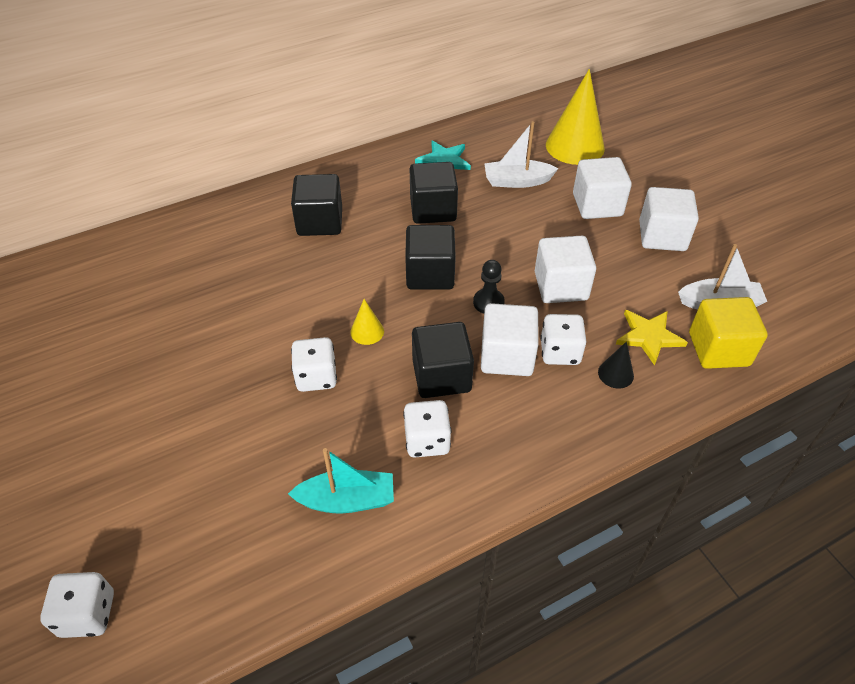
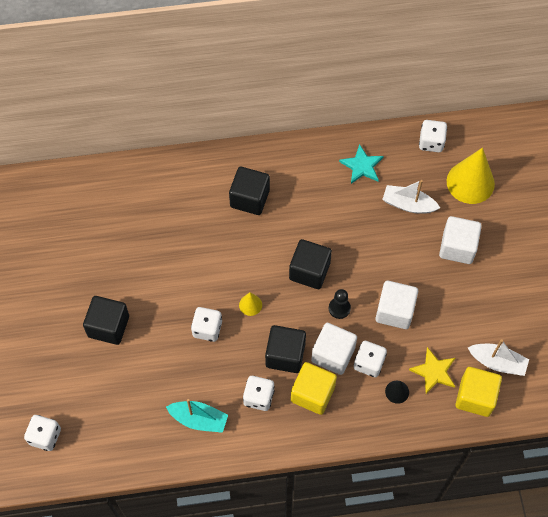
camera: 20 degrees right, 15 degrees up
(433, 209) = (334, 212): black cube -> black cube (108, 326)
(503, 411) = (312, 394): none -> yellow cube
(511, 124) = (431, 142): none -> white dice
(662, 236) = (490, 291): white cube -> none

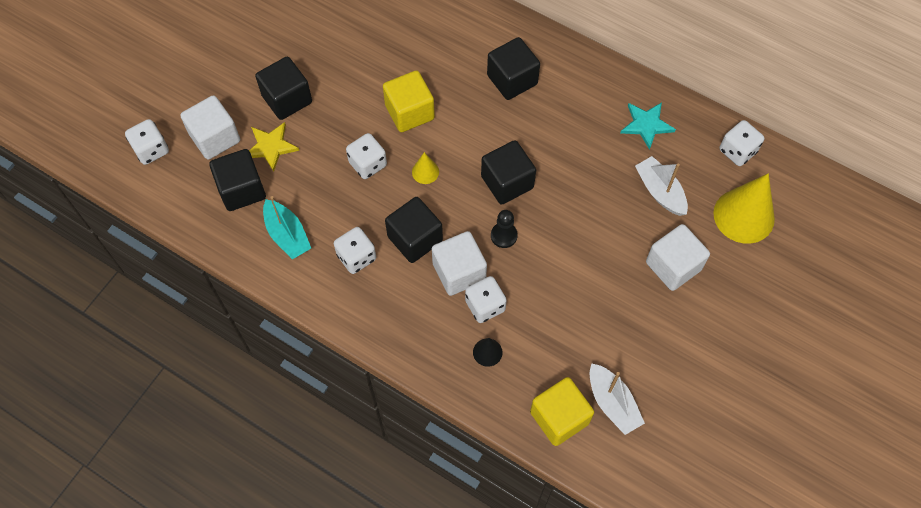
camera: 40 degrees right, 0 degrees up
(138, 413) = (242, 190): none -> black cube
(312, 394) = (407, 292): yellow cube -> yellow cube (409, 112)
(395, 311) = (554, 278): white cube -> white cube (215, 138)
(434, 371) = (540, 362): yellow star -> yellow star (271, 147)

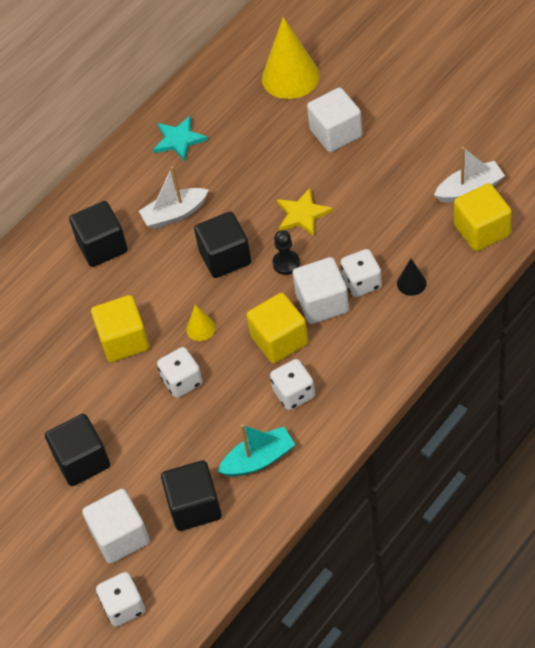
camera: 75 degrees left, 10 degrees down
(271, 147) = (143, 477): yellow star -> yellow star (302, 214)
(415, 239) = (279, 340): black cube -> yellow cube
(660, 191) = (255, 136): white boat -> white boat (174, 214)
(737, 151) = (221, 74): white dice -> none

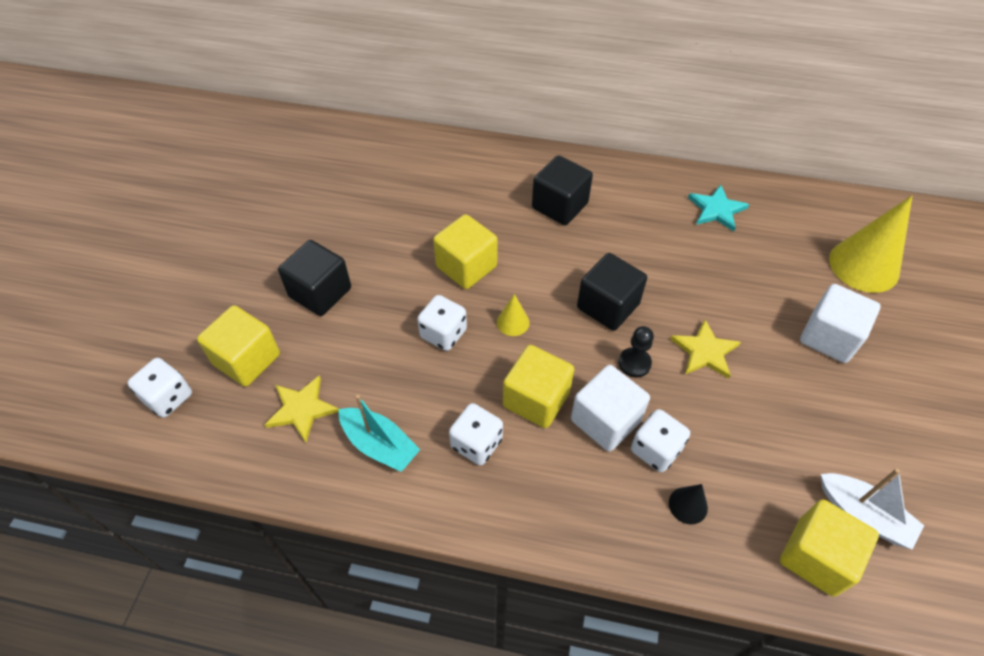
camera: 55 degrees right, 0 degrees up
(120, 536) = (247, 359): white cube -> yellow cube
(174, 214) = (630, 243): white boat -> none
(194, 506) = (301, 409): black cube -> yellow star

